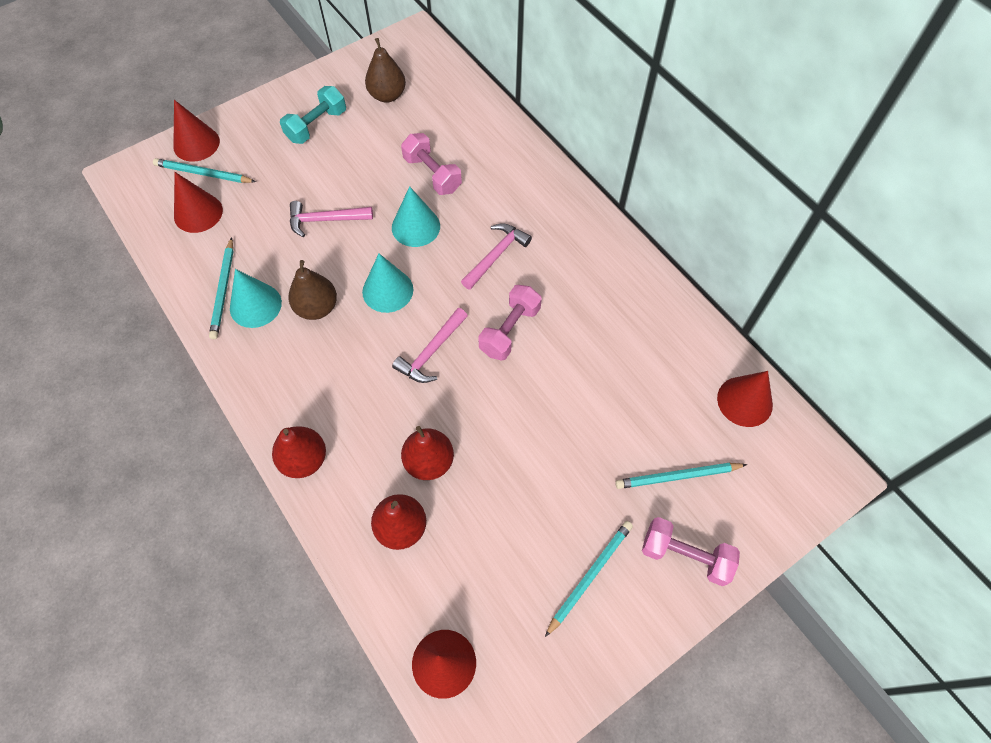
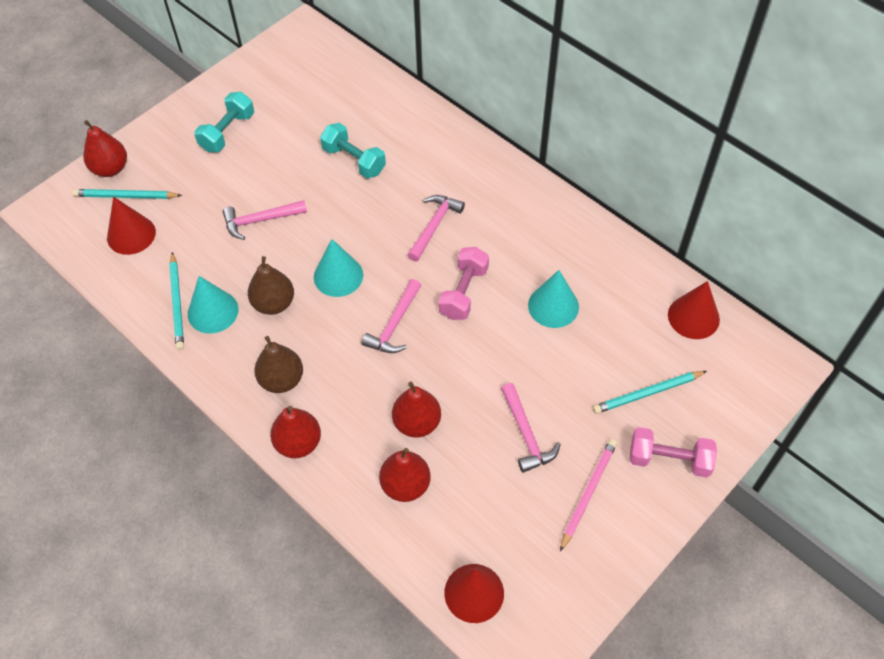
camera: 10 degrees left, 5 degrees down
(196, 144) = (110, 168): red cone -> red pear
(387, 95) = (290, 92): brown pear -> brown pear (282, 380)
(416, 227) = (350, 212): turquoise cone -> turquoise cone (553, 306)
(432, 174) = (354, 160): pink dumbbell -> turquoise dumbbell
(539, 497) = (526, 434): none -> pink hammer
(589, 576) = (588, 493): turquoise pencil -> pink pencil

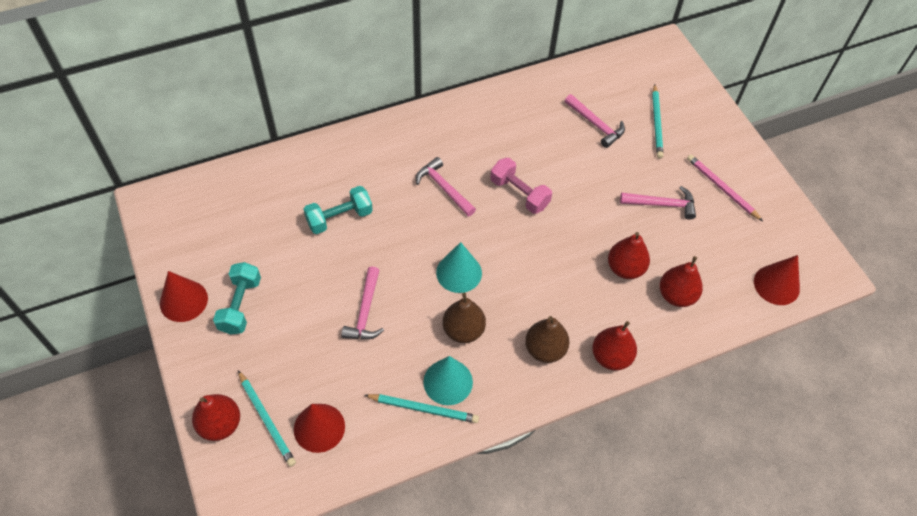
camera: 70 degrees left, 0 degrees up
(126, 196) = (267, 419): turquoise pencil -> turquoise pencil turned 60 degrees counterclockwise
(227, 132) = (240, 305): turquoise dumbbell -> turquoise dumbbell turned 45 degrees clockwise
(394, 324) = (527, 250): pink hammer -> pink hammer (595, 125)
(553, 306) = (559, 144): turquoise cone -> none
(669, 459) = (712, 134): pink dumbbell -> none
(693, 317) = (606, 72): red cone -> red cone (183, 301)

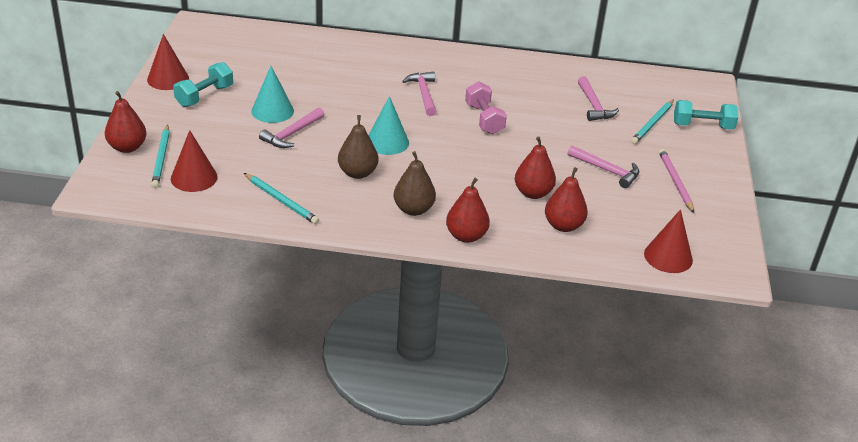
camera: 30 degrees right, 20 degrees down
(339, 218) = (324, 80): turquoise dumbbell -> turquoise dumbbell (702, 126)
(448, 382) = (316, 194): turquoise cone -> turquoise cone (272, 111)

